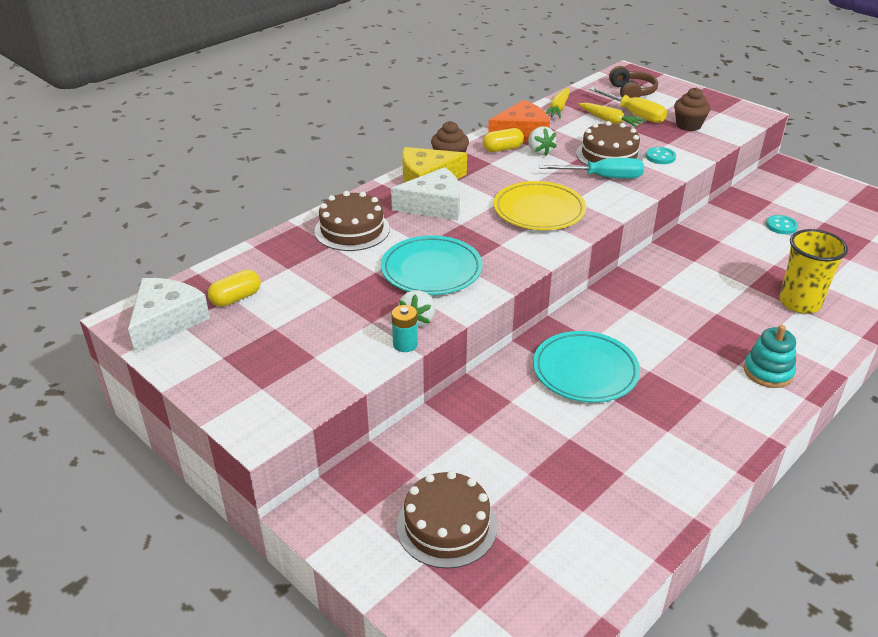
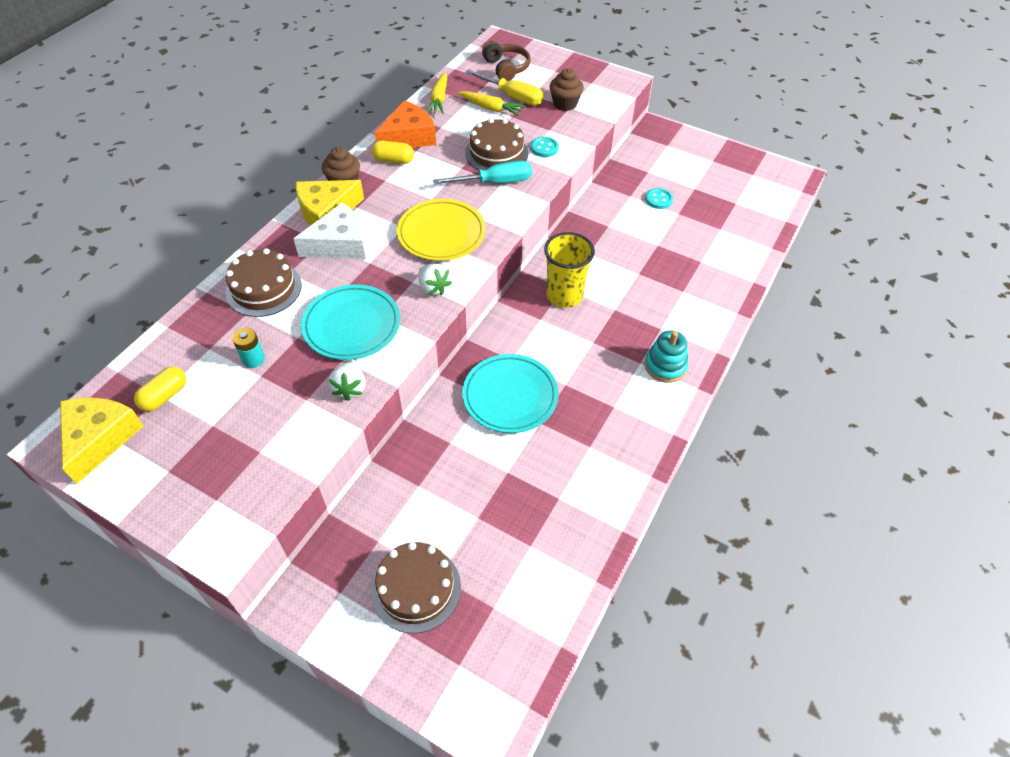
camera: 15 degrees left, 15 degrees up
(166, 321) = (99, 438): white cheese -> yellow cheese
(405, 344) = (343, 419): turquoise battery -> turquoise battery (253, 359)
(502, 149) = (393, 160): yellow capsule -> yellow capsule turned 45 degrees clockwise
(539, 152) = (430, 158): white strawberry -> white strawberry (433, 288)
(799, 303) = (683, 285): yellow cup -> yellow cup (564, 295)

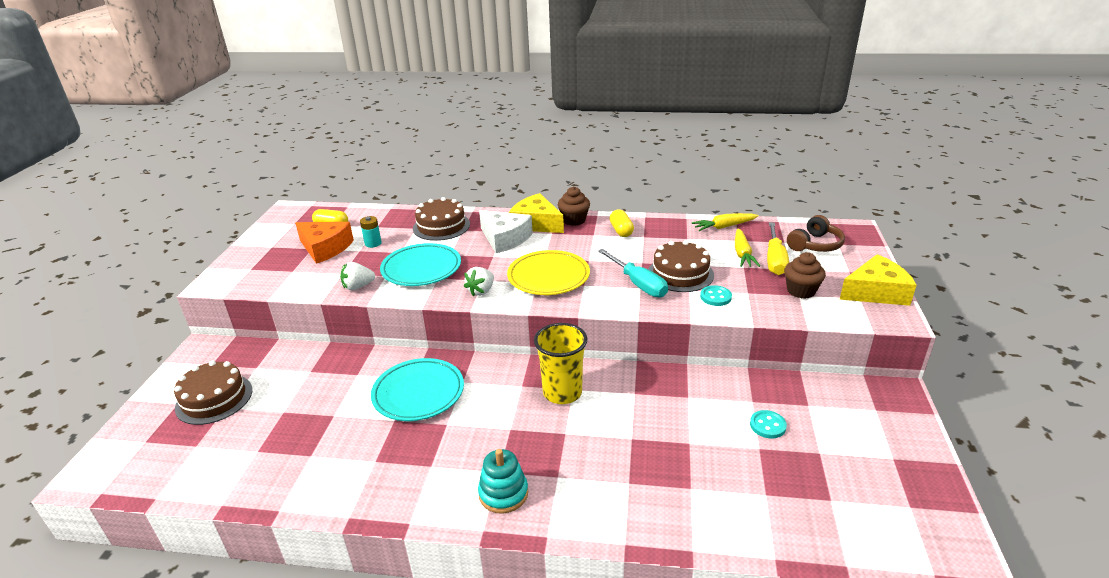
camera: 70 degrees right, 20 degrees down
(99, 438) = (293, 219): yellow cheese -> yellow cheese (876, 292)
(409, 137) = (657, 228): orange cheese -> orange cheese (325, 248)

